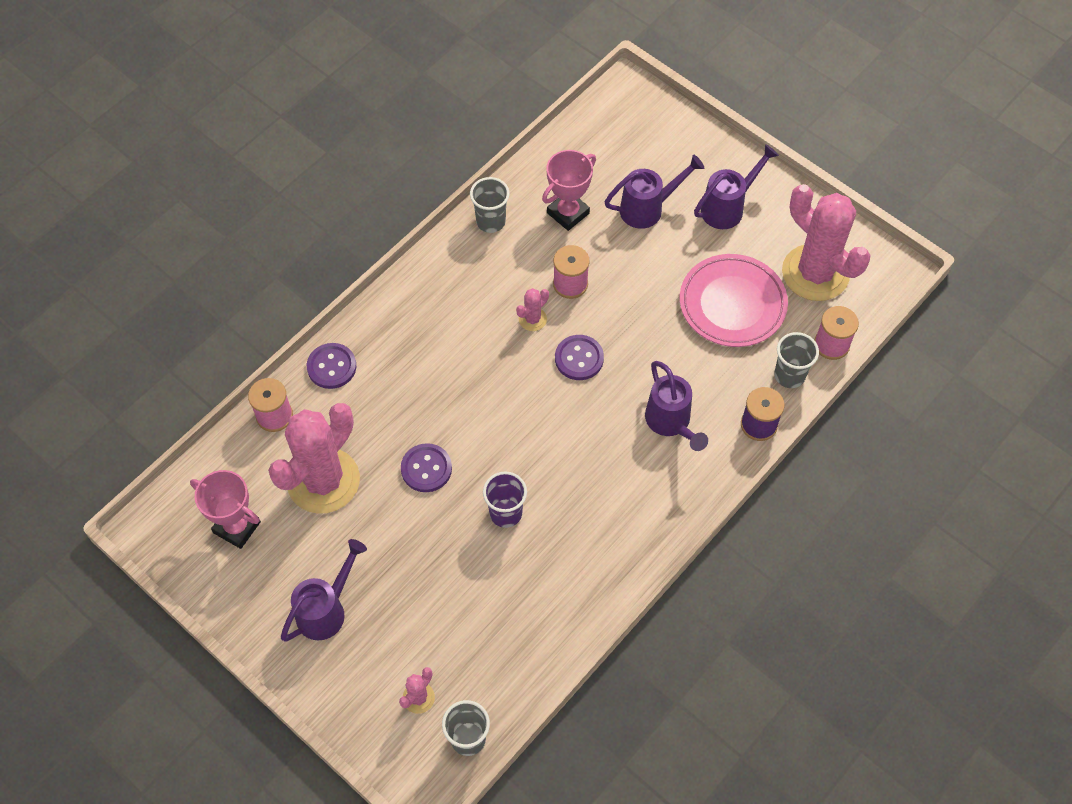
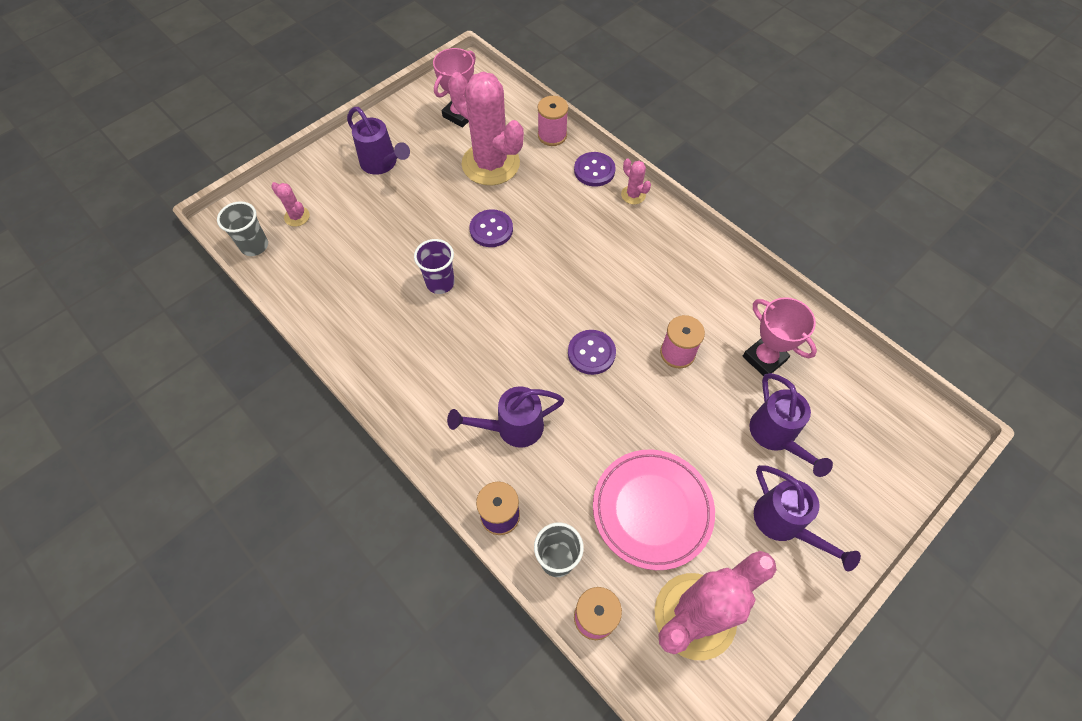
camera: 95 degrees right, 0 degrees up
(491, 221) = (749, 291): grey cup -> none
(532, 319) = (637, 317): pink cactus -> pink cactus (633, 195)

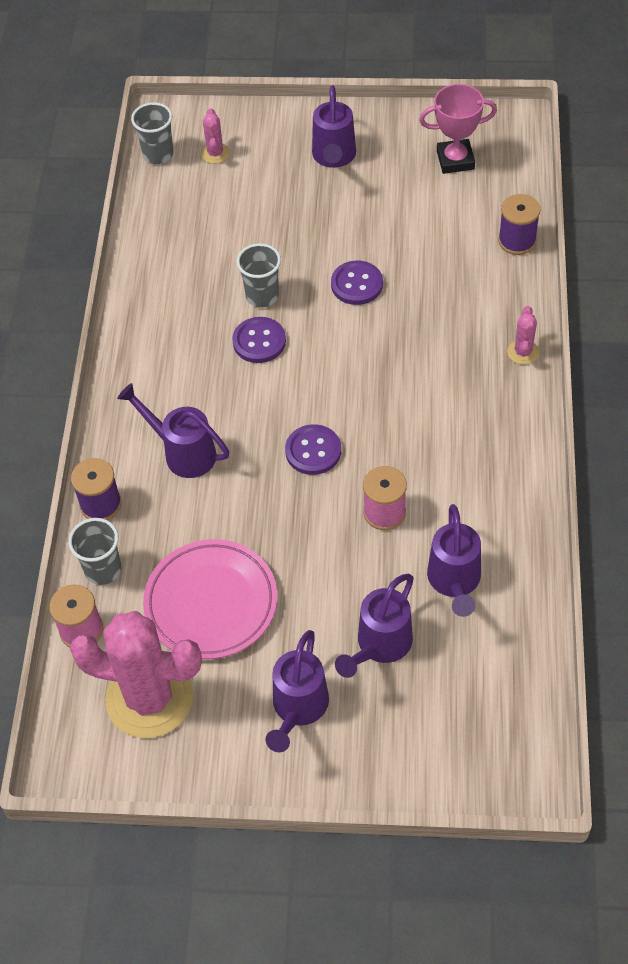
camera: 50 degrees right, 5 degrees down
(440, 283) = (262, 296): purple cup -> grey cup
(490, 164) = (427, 226): pink cactus -> none
(552, 135) = (517, 241): pink spool -> purple spool
(594, 170) = (515, 302): purple button -> purple button (259, 341)
(764, 358) = (454, 582): pink trophy -> purple watering can

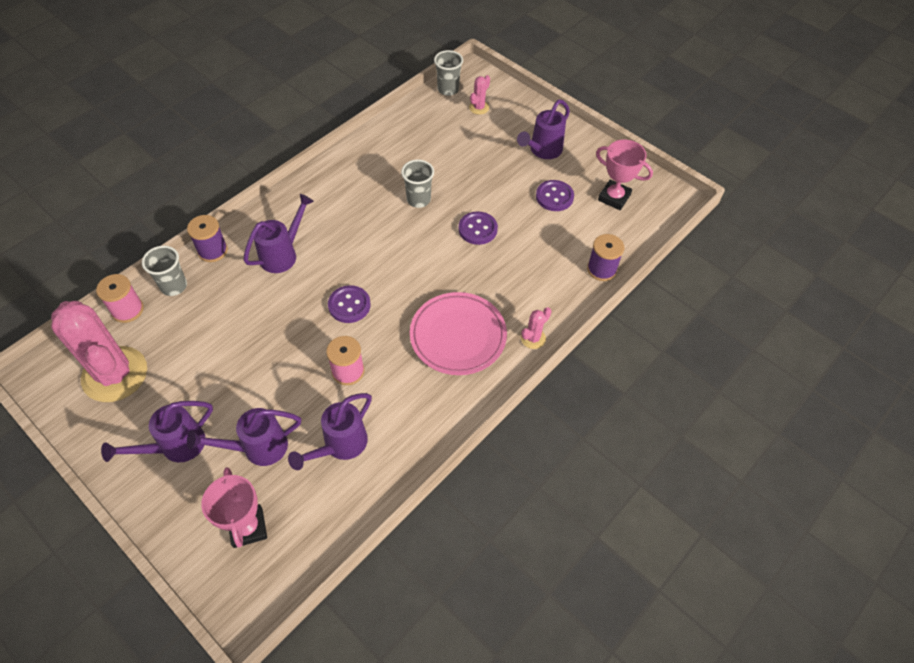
camera: 35 degrees right, 0 degrees up
(183, 452) = (283, 254): purple watering can -> purple watering can turned 60 degrees clockwise
(211, 603) = (203, 347): pink plate -> pink plate (458, 336)
(259, 341) = (389, 223): purple button -> purple button (554, 197)
(452, 717) = (248, 527): none -> pink trophy

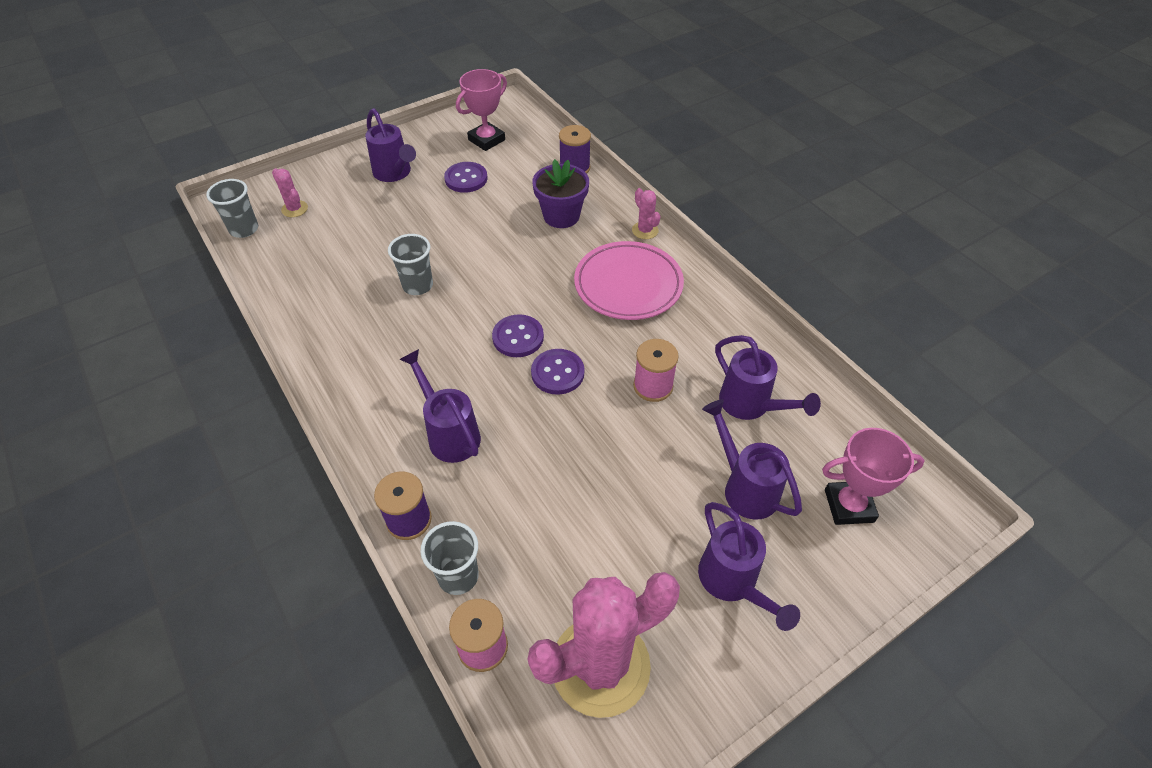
camera: 75 degrees left, 5 degrees down
(258, 448) = (745, 487): purple watering can -> purple watering can turned 150 degrees clockwise
(478, 229) = (486, 244): purple button -> purple button (518, 337)
(530, 272) = (561, 216): none -> purple flower pot

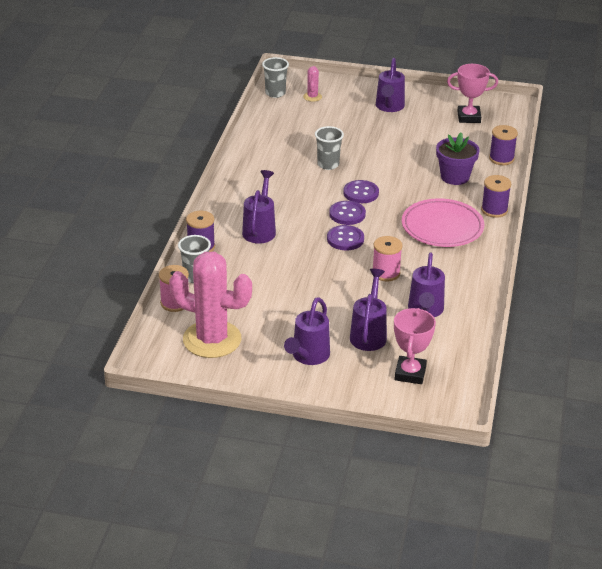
camera: 45 degrees right, 15 degrees down
(466, 179) = (426, 130): purple button -> purple button (361, 193)
(645, 230) = (494, 210): pink cactus -> purple spool
(849, 506) = (410, 373): pink trophy -> pink trophy turned 60 degrees clockwise

